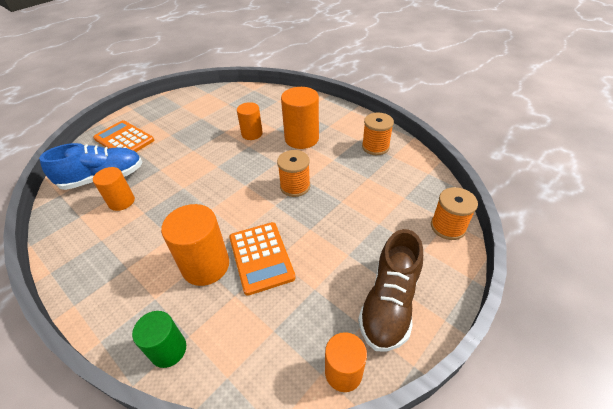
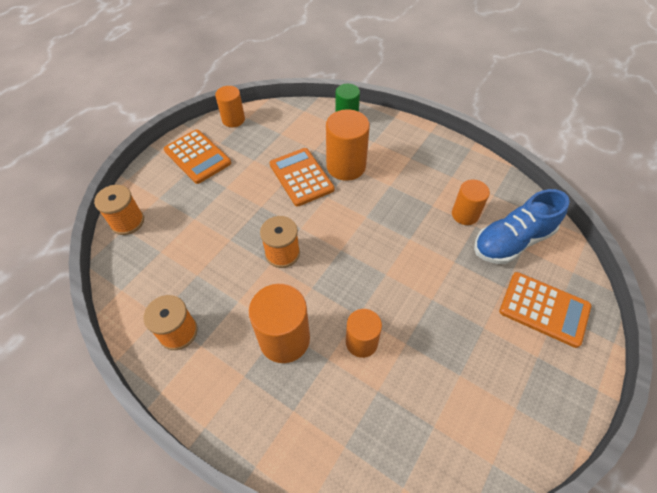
camera: 170 degrees right, 10 degrees up
(389, 303) = (197, 157): brown shoe -> orange calculator

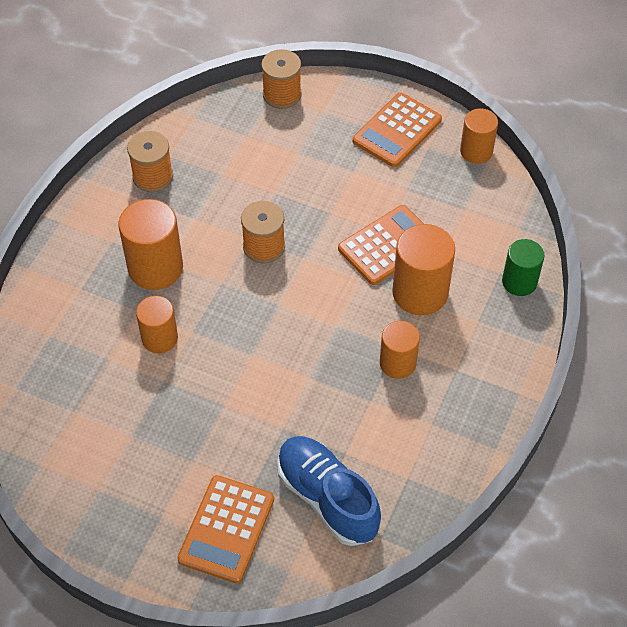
camera: 80 degrees right, 0 degrees up
(465, 214) = (363, 440): orange cylinder -> orange cylinder (397, 363)

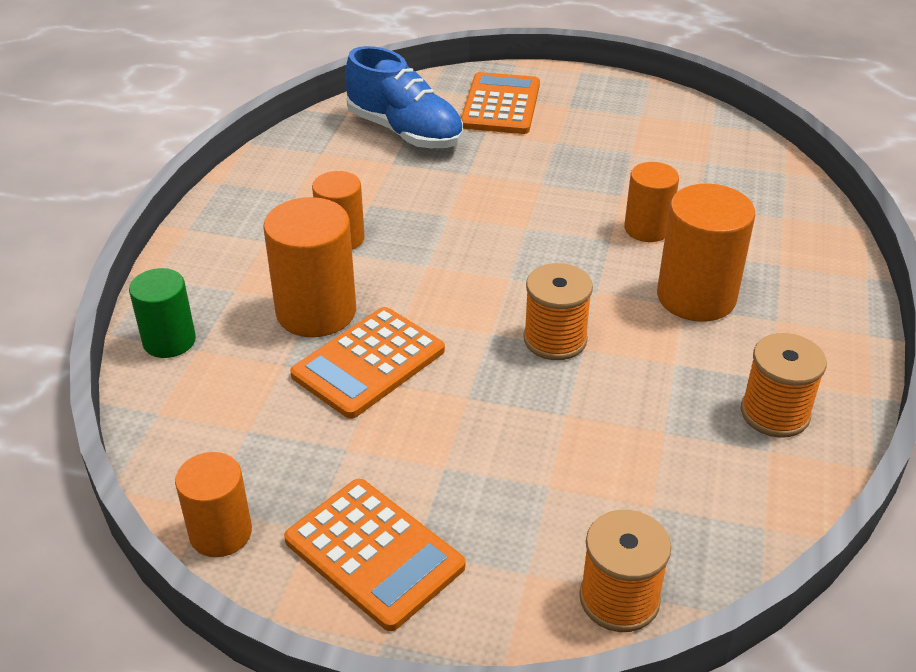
camera: 170 degrees right, 15 degrees down
(397, 130) = (374, 553): orange calculator -> orange calculator turned 105 degrees clockwise

